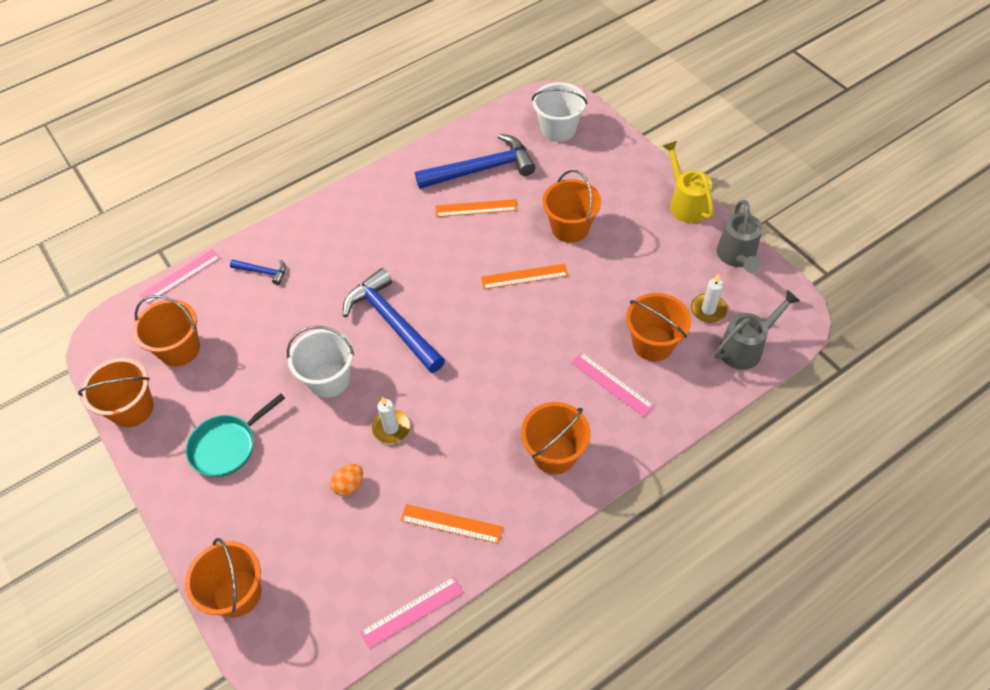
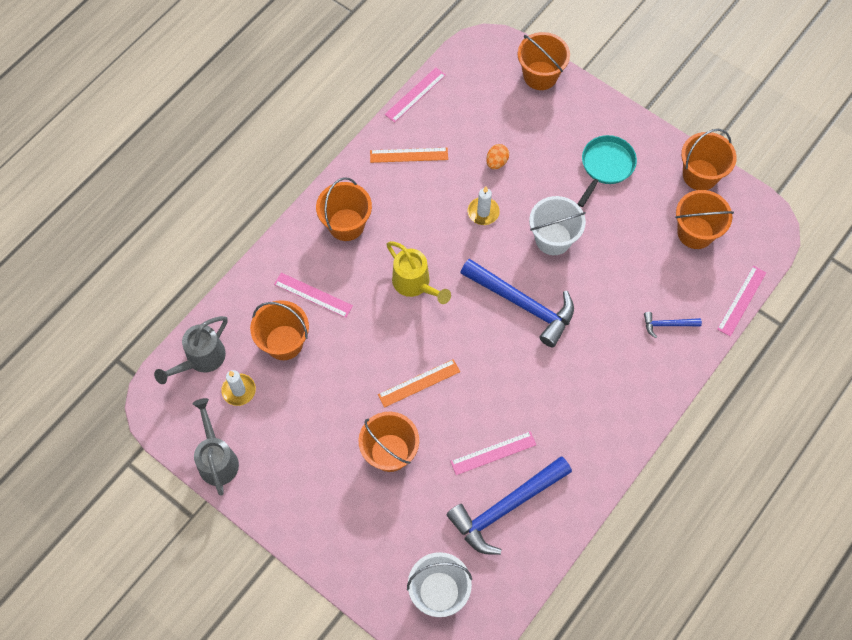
camera: 160 degrees right, 10 degrees up
(476, 208) = (493, 453): orange ruler -> pink ruler
(685, 203) = (277, 516): yellow watering can -> yellow watering can (415, 284)

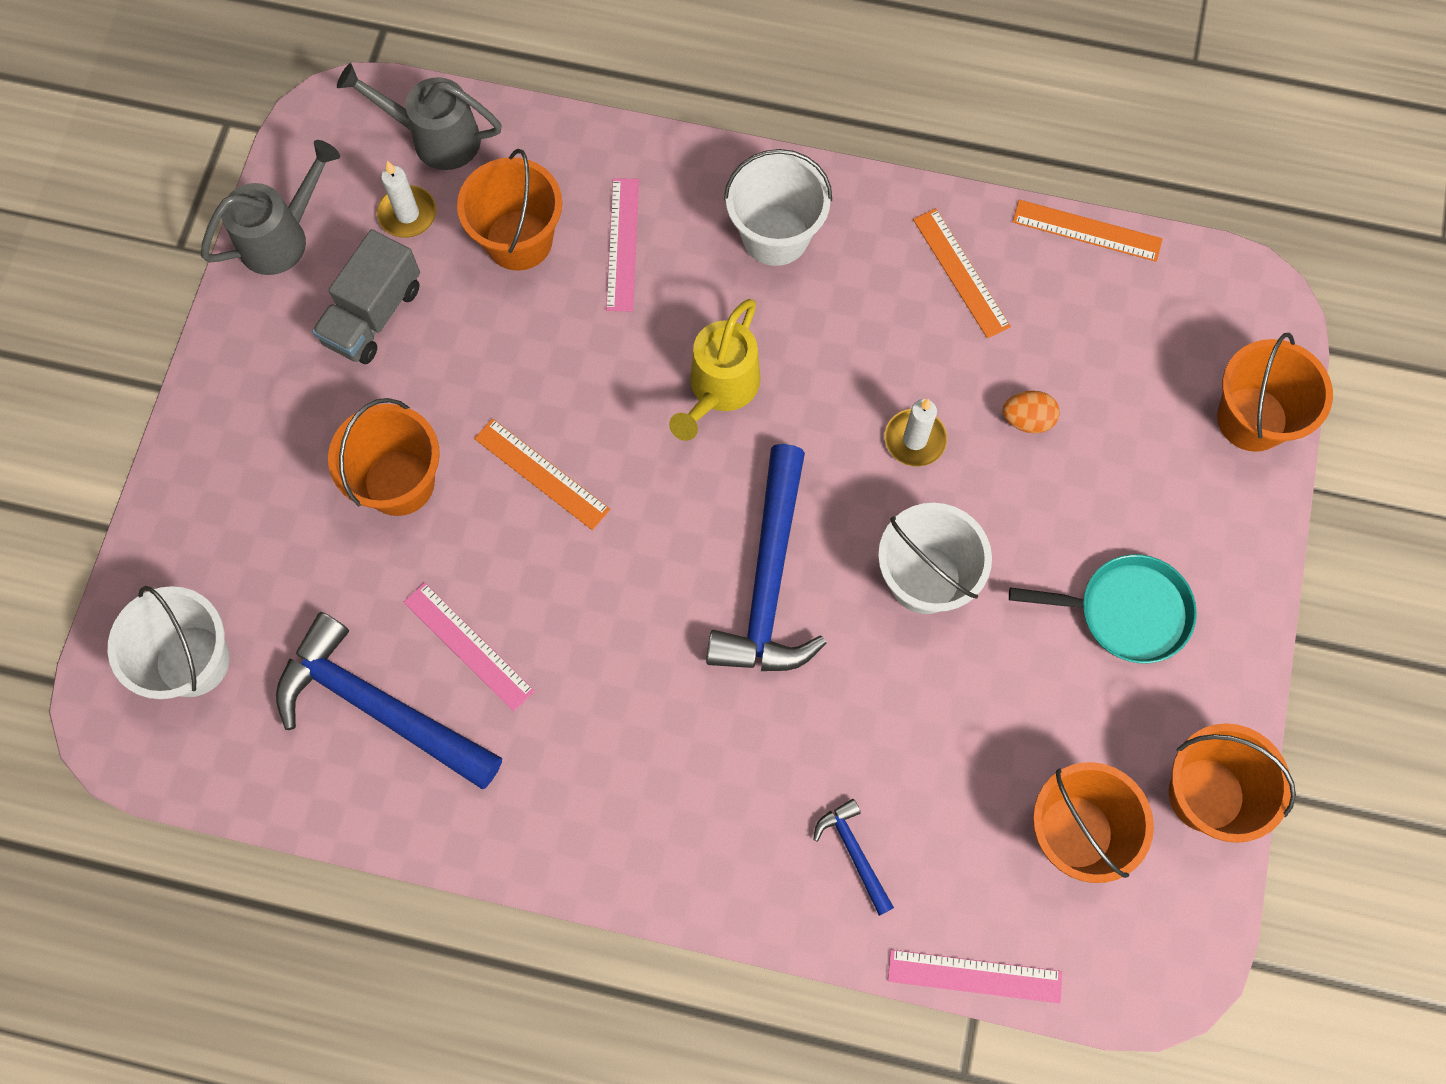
camera: 65 degrees right, 5 degrees up
(288, 430) = (373, 315): none -> grey truck
(346, 225) = (775, 235): orange bucket -> white bucket
(415, 94) = (1087, 230): pink ruler -> orange ruler

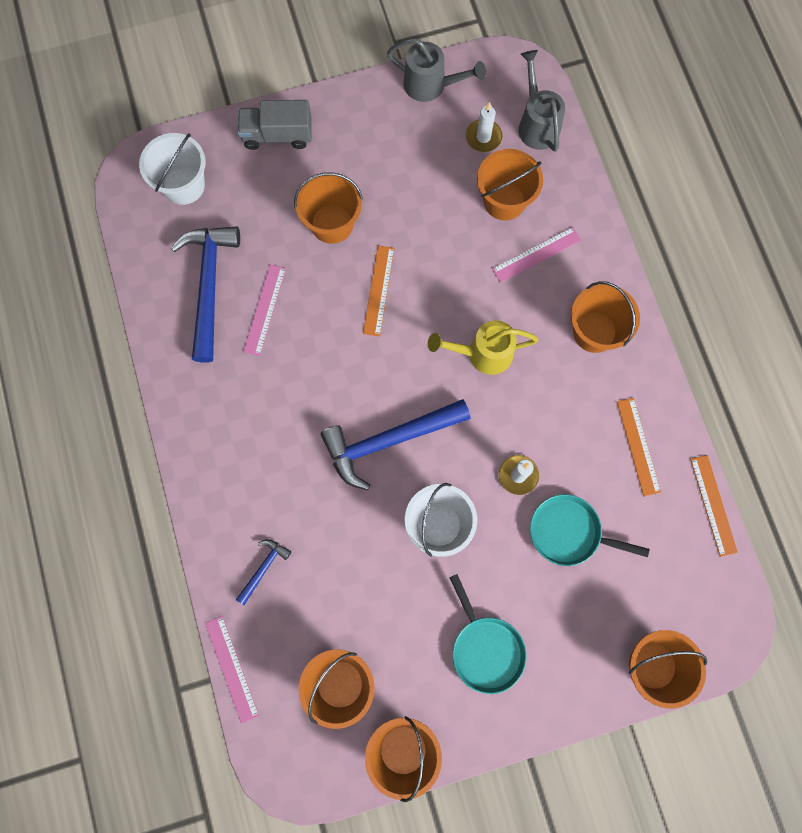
camera: 60 degrees right, 5 degrees up
(373, 315) = (416, 155): grey truck -> grey truck (277, 135)
(775, 235) = (594, 332): white bucket -> orange bucket
(960, 273) = (638, 446): orange ruler -> orange ruler turned 45 degrees counterclockwise
(1027, 420) = (569, 532): orange egg -> turquoise pan

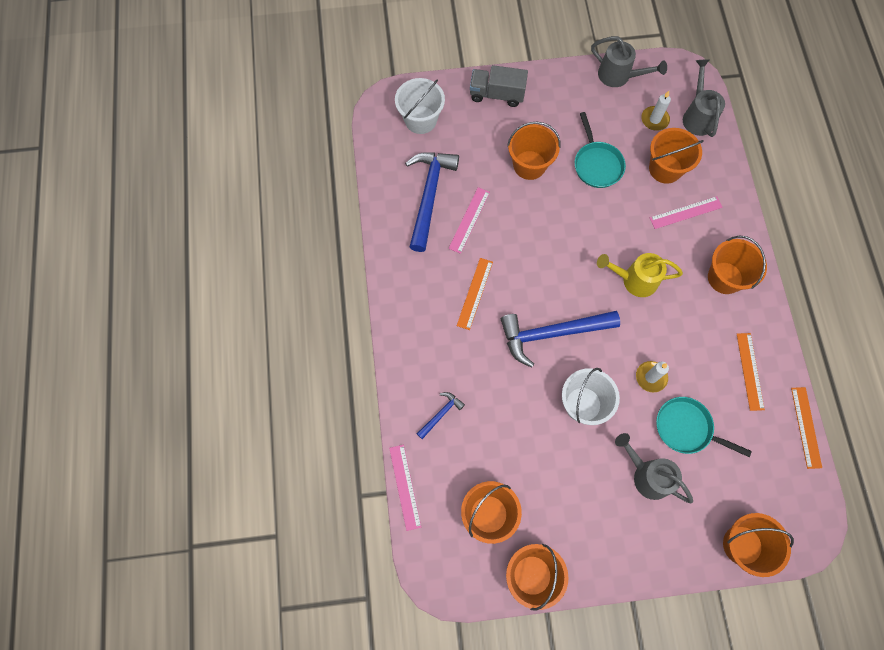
camera: 10 degrees right, 5 degrees down
(378, 290) = (559, 220): orange ruler -> orange ruler (474, 293)
(485, 649) = (608, 507): turquoise pan -> turquoise pan (597, 164)
(528, 600) = (647, 475): none -> grey watering can

